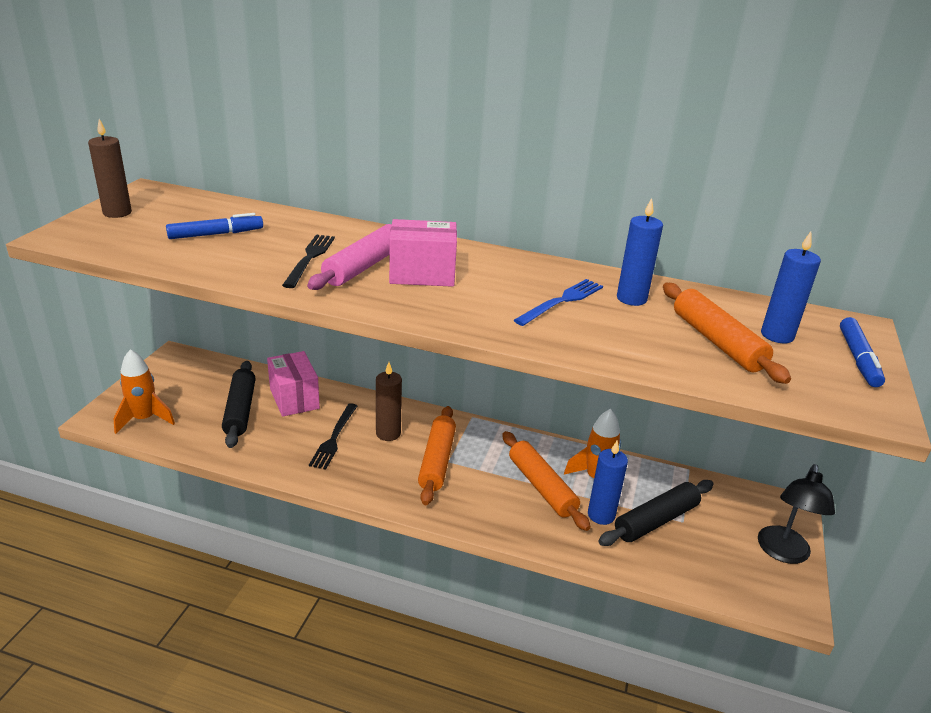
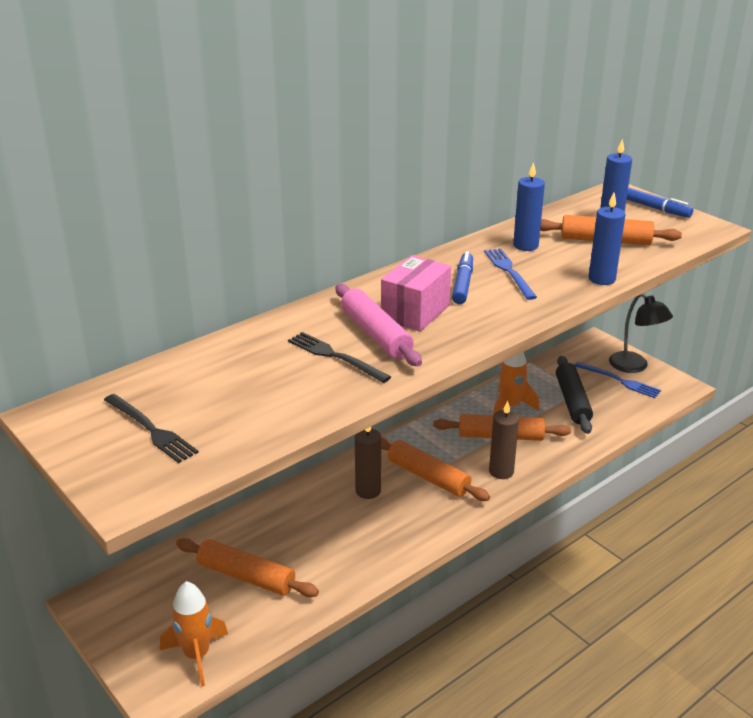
camera: 55 degrees left, 0 degrees up
(117, 213) = (98, 446): brown candle -> brown candle (501, 471)
(216, 234) = (227, 394): blue marker -> blue marker (463, 284)
(240, 410) = (246, 576): black rolling pin -> orange rolling pin
(294, 398) = (260, 532): pink box -> none
(334, 438) = (346, 526): black fork -> black fork (150, 429)
(601, 515) = (550, 422): blue candle -> blue candle (601, 279)
(738, 547) = (619, 381): none -> blue fork

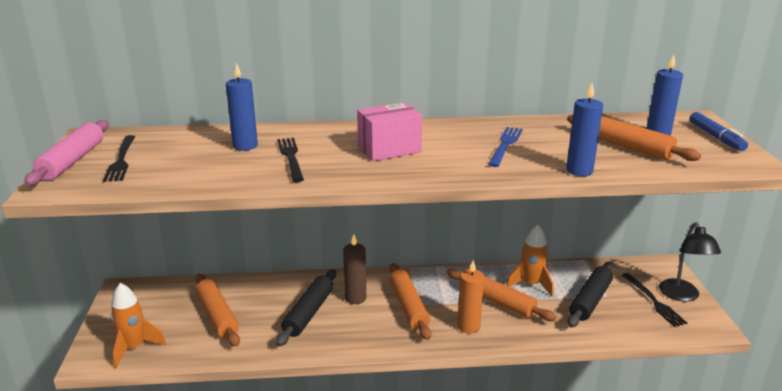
camera: 35 degrees right, 5 degrees down
(340, 528) = (309, 313): none -> black rolling pin
(376, 334) = (339, 153): pink rolling pin -> pink rolling pin (72, 161)
(463, 284) = (455, 143): blue marker -> none
(501, 471) = (468, 326): brown candle -> orange candle
(525, 246) = (548, 133): blue candle -> blue candle (245, 146)
(619, 381) = (653, 301): blue fork -> black fork

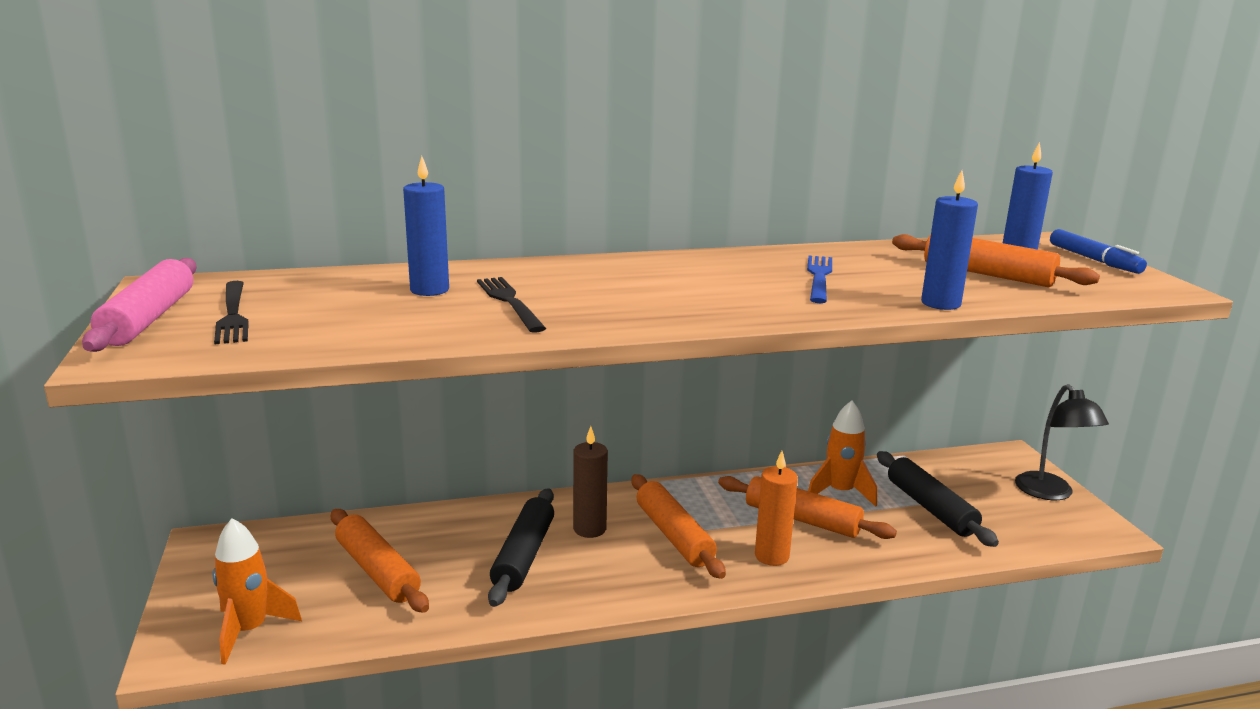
camera: 10 degrees left, 5 degrees down
(389, 149) = (654, 287): pink box -> none
(590, 300) = (930, 508): black rolling pin -> black rolling pin turned 45 degrees counterclockwise
(653, 301) = (1015, 503): black fork -> none

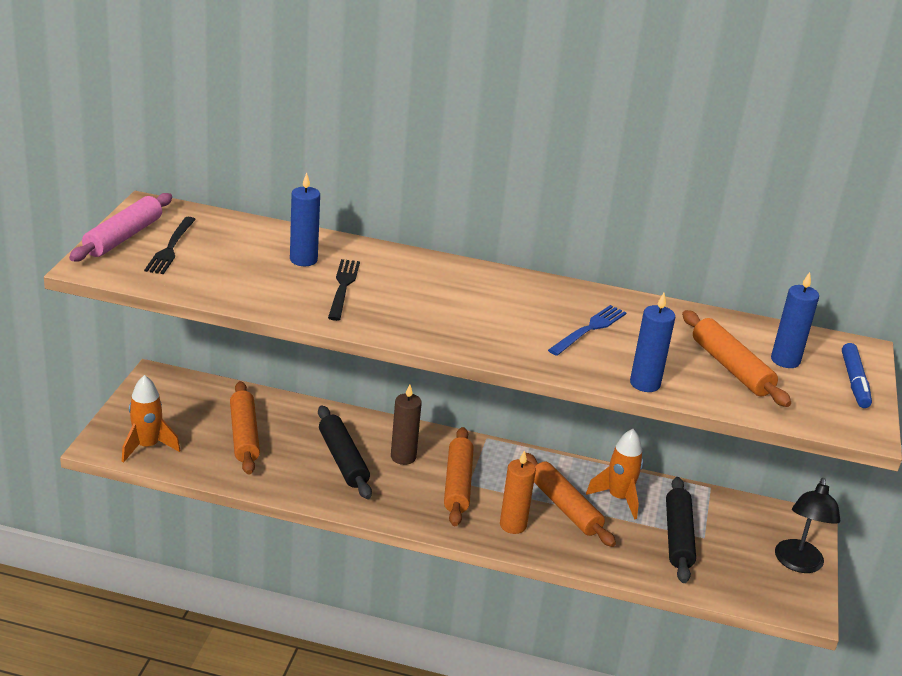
camera: 25 degrees right, 10 degrees up
(524, 556) = (343, 460): black rolling pin -> black rolling pin turned 60 degrees counterclockwise

